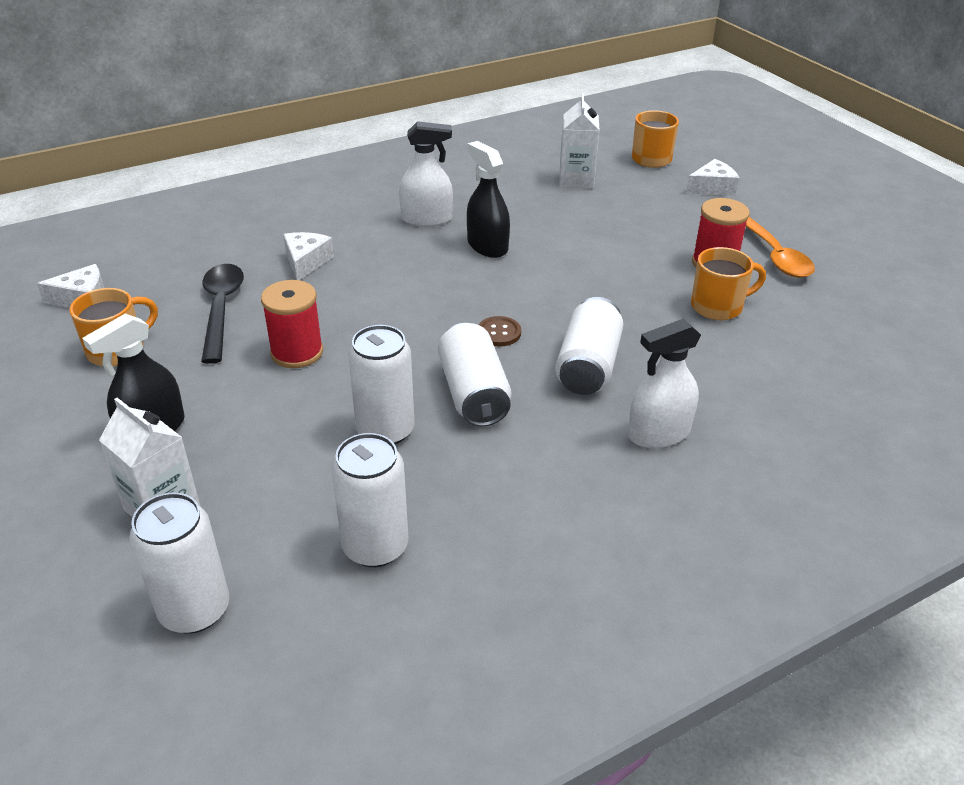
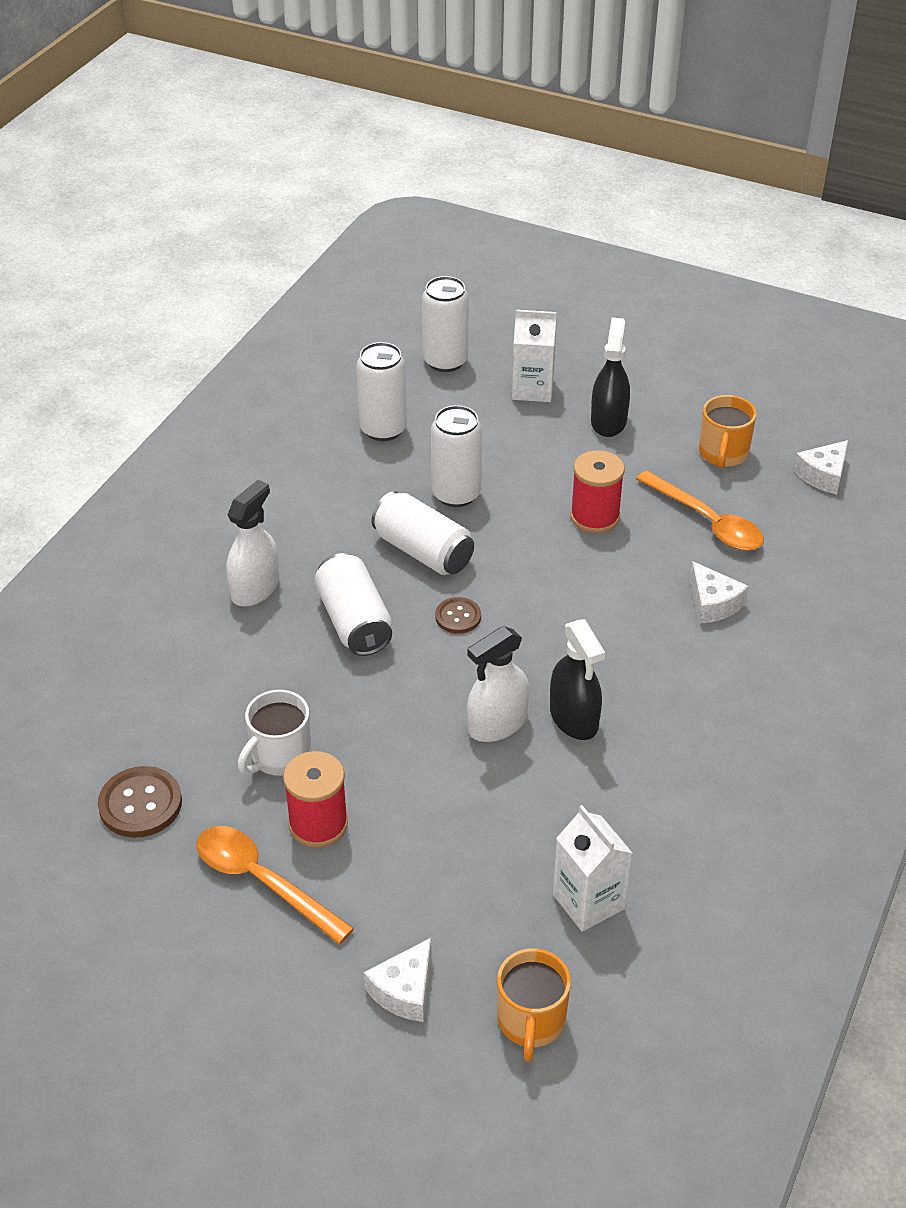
camera: 145 degrees right, 5 degrees up
(221, 309) = (707, 521): black spoon -> orange spoon
(426, 219) = (677, 724): white spray bottle -> white spray bottle (497, 724)
(487, 246) = (574, 718): black spray bottle -> black spray bottle turned 45 degrees clockwise
(718, 307) = (279, 756): orange mug -> white mug
(845, 321) = (140, 804): none -> brown button

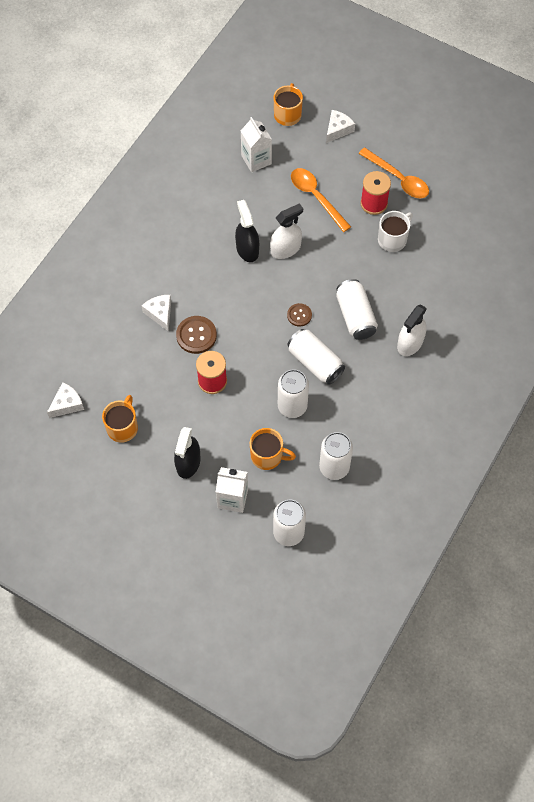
camera: 175 degrees left, 20 degrees up
(140, 804) = (457, 219): brown button -> brown button (196, 335)
(487, 435) = (267, 456): none -> orange mug
(707, 521) = (147, 372): orange spoon -> orange spoon (316, 197)

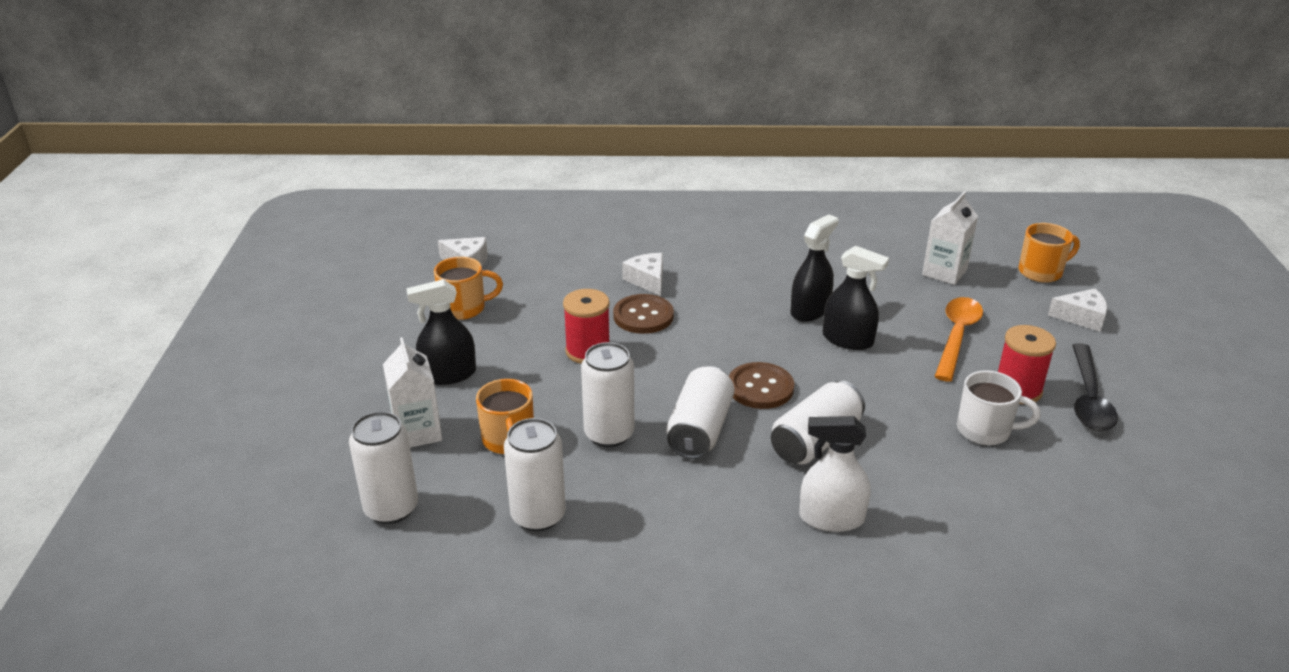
camera: 60 degrees right, 30 degrees down
(160, 313) = (647, 280): white cheese -> white cheese turned 60 degrees counterclockwise
(285, 249) = (847, 339): white spray bottle -> black spray bottle
(299, 315) = (760, 388): brown button -> brown button, size x1.62
(398, 179) = (1088, 398): orange spoon -> black spoon

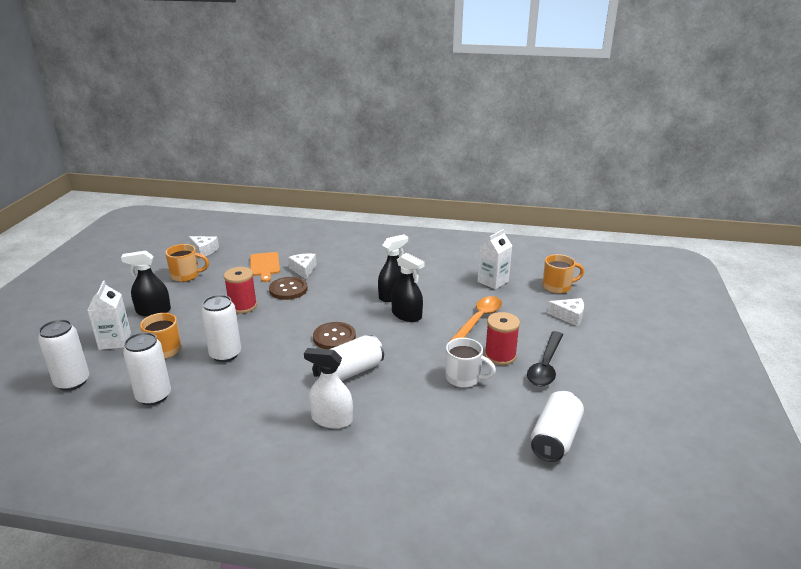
camera: 10 degrees right, 5 degrees down
(581, 279) = (265, 265): none -> orange cutting board
(700, 430) = (282, 358): white can -> white can (555, 438)

